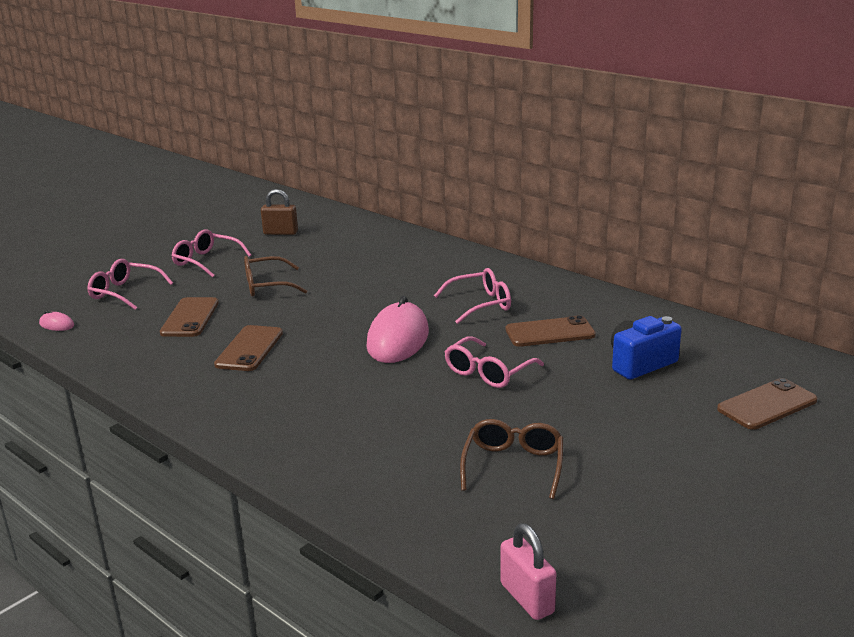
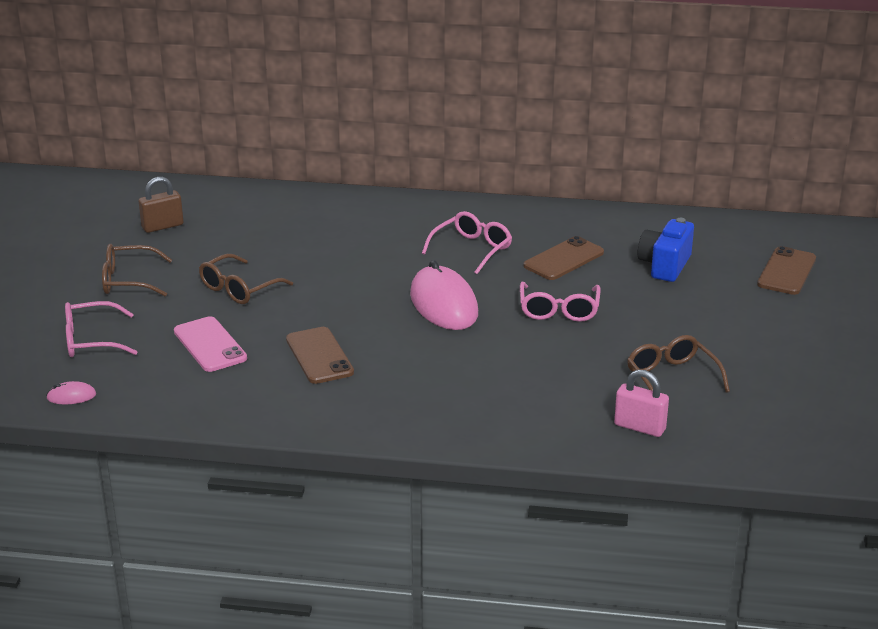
camera: 35 degrees left, 5 degrees up
(190, 318) = (210, 345): brown phone -> pink phone
(206, 261) = (128, 281): pink glasses -> brown glasses
(527, 598) = (790, 463): pink padlock -> pink padlock (639, 427)

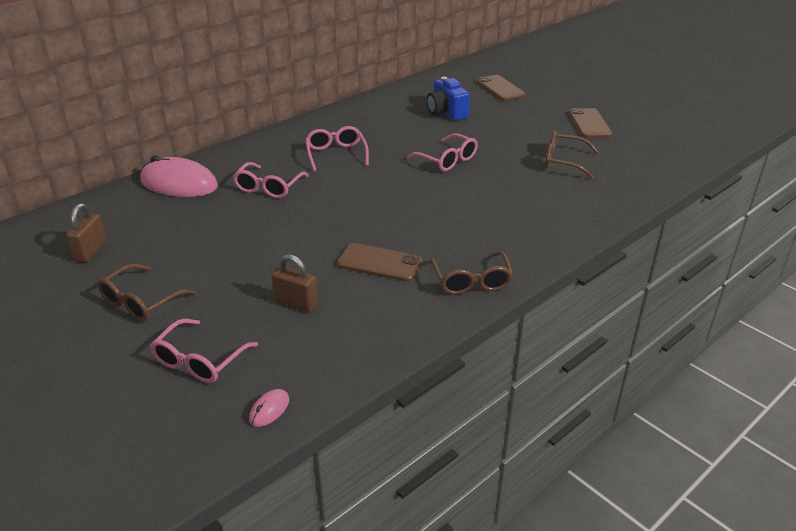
camera: 50 degrees left, 5 degrees up
(210, 345) = (296, 303): pink phone -> brown padlock
(239, 289) = (240, 257): brown glasses -> brown glasses (471, 281)
(361, 247) = (268, 187): none -> pink glasses
(443, 304) = (384, 191): pink mouse -> pink mouse (179, 184)
(563, 259) = (394, 134): brown phone -> brown phone (589, 124)
(639, 427) = (602, 192): pink padlock -> none

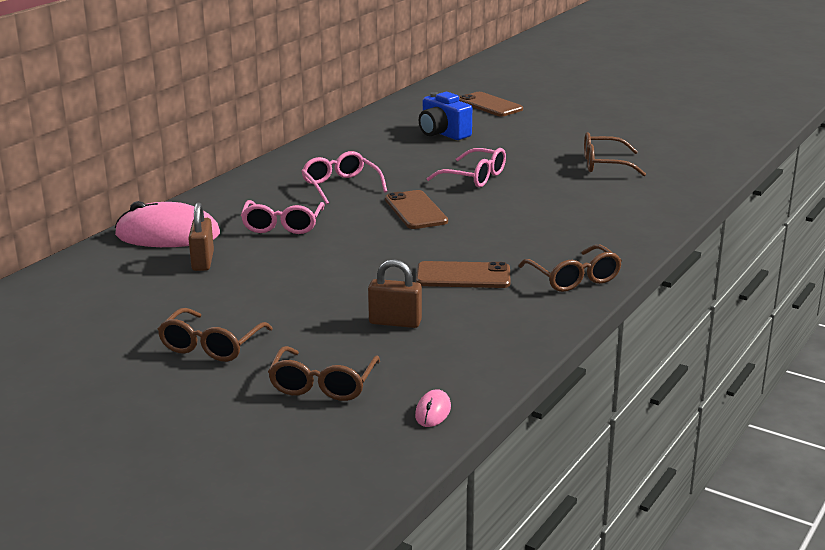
camera: 15 degrees left, 10 degrees down
(91, 251) = (109, 310): brown padlock -> brown padlock (203, 261)
(199, 361) = (323, 385): pink glasses -> brown glasses
(589, 124) = (611, 128): brown phone -> brown phone (415, 210)

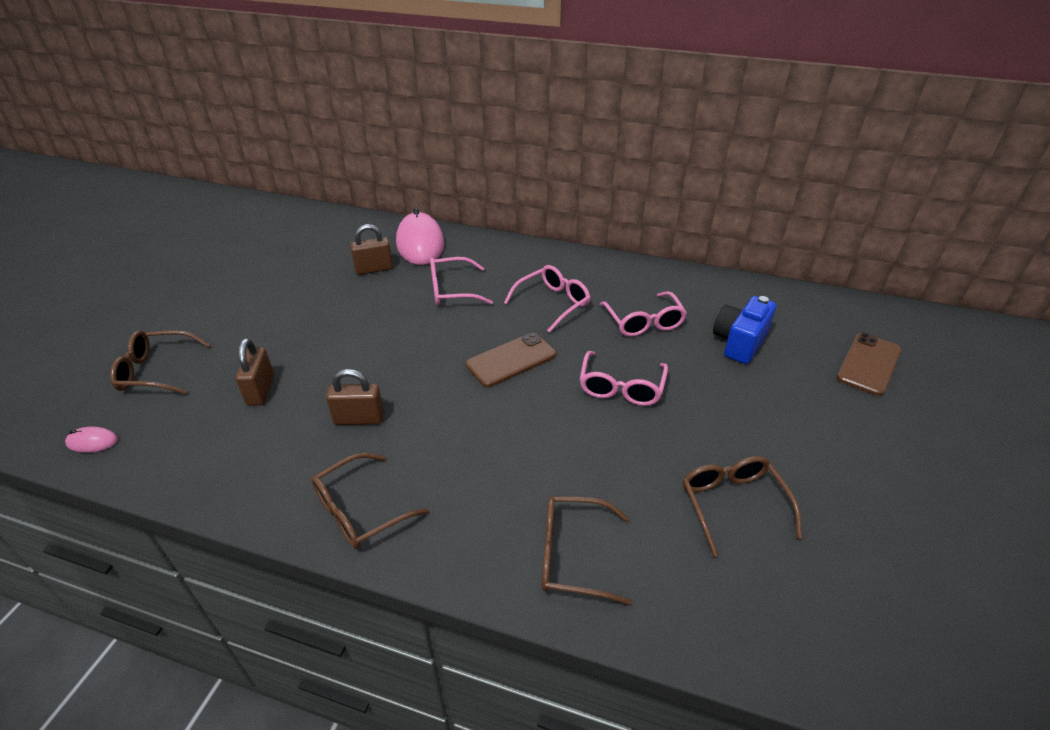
camera: 75 degrees right, 15 degrees up
(211, 346) = (230, 305): brown glasses -> brown glasses (572, 555)
(395, 158) = (644, 322): none -> pink glasses
(463, 276) = (359, 419): brown phone -> brown padlock

